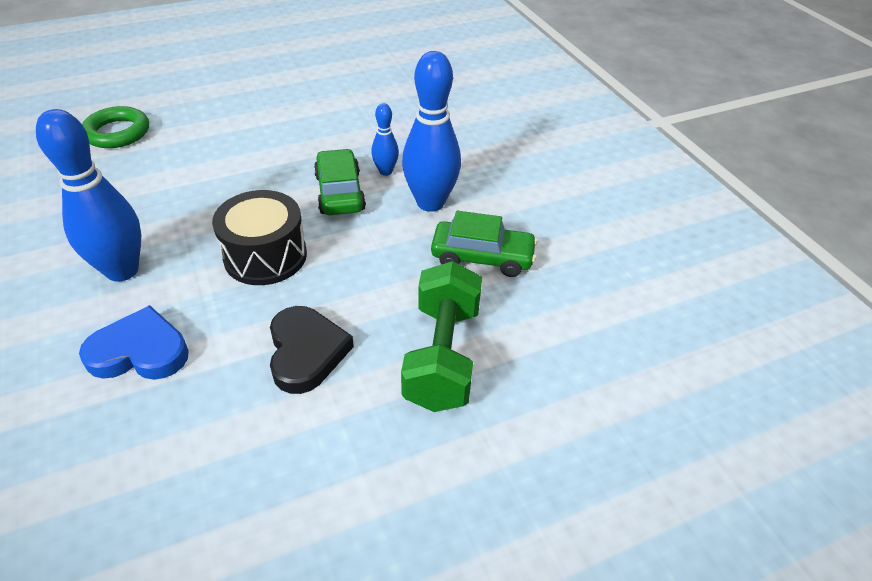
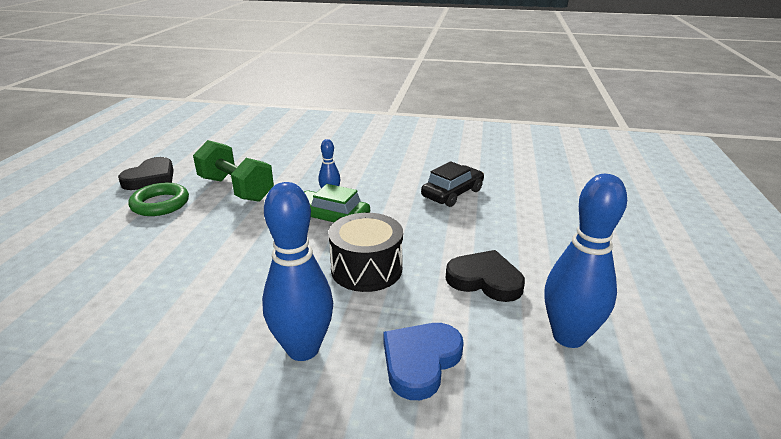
camera: 55 degrees left, 15 degrees down
(117, 133) = (76, 304): green ring -> green ring (160, 204)
(318, 61) = (151, 178): none -> black heart
(430, 203) = (383, 192): blue bowling pin -> blue bowling pin (568, 336)
(442, 356) = (526, 233): green dumbbell -> green dumbbell (236, 189)
(482, 257) = (452, 193): green car -> black car

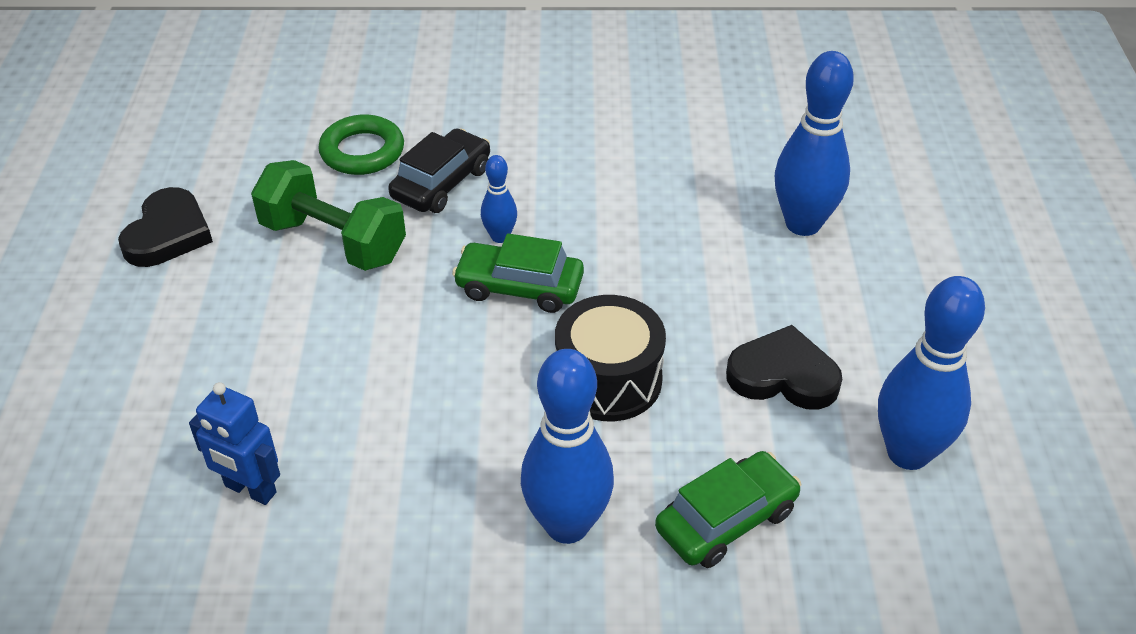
camera: 10 degrees left, 15 degrees up
(108, 300) = (250, 490): none -> blue robot
(160, 204) = (220, 292): green ring -> green ring (362, 151)
(420, 361) = (726, 520): blue heart -> green car
(452, 193) = (698, 206): black car -> black car (441, 183)
(515, 207) = (803, 224): none -> blue bowling pin

